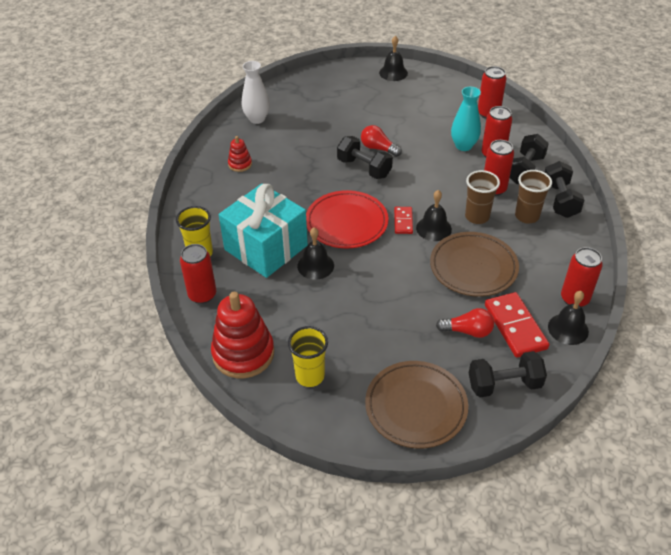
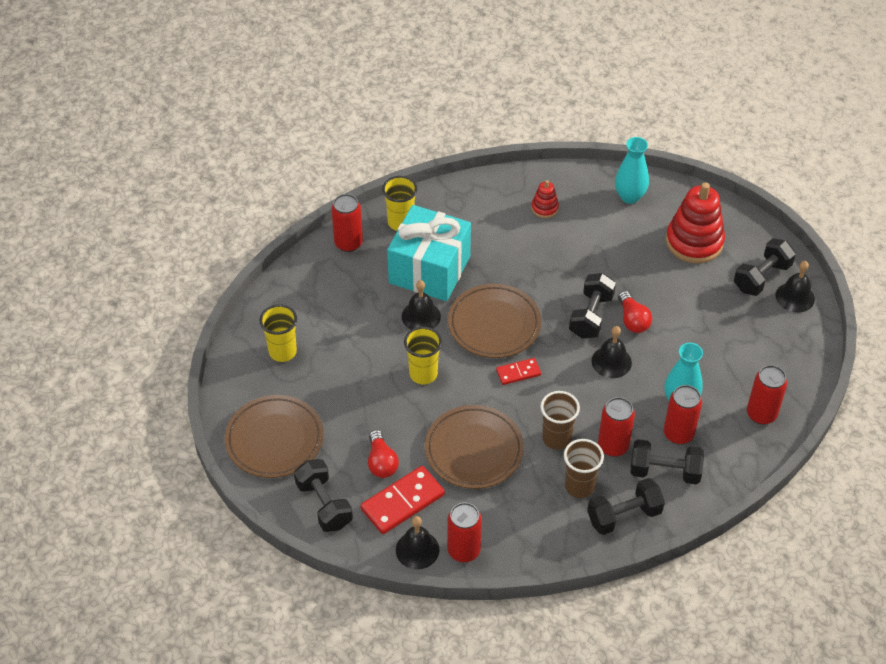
camera: 70 degrees right, 5 degrees up
(243, 353) = (291, 296): red stacking toy -> red stacking toy (694, 242)
(257, 119) = (629, 196): white vase -> turquoise vase
(346, 223) = (494, 324): red plate -> brown plate
(369, 81) = (761, 277): none -> black dumbbell
(378, 148) = (633, 320): red light bulb -> red light bulb turned 150 degrees clockwise
(380, 279) = (423, 374): none -> yellow cup
(433, 228) = (519, 402): black bell -> black bell (611, 362)

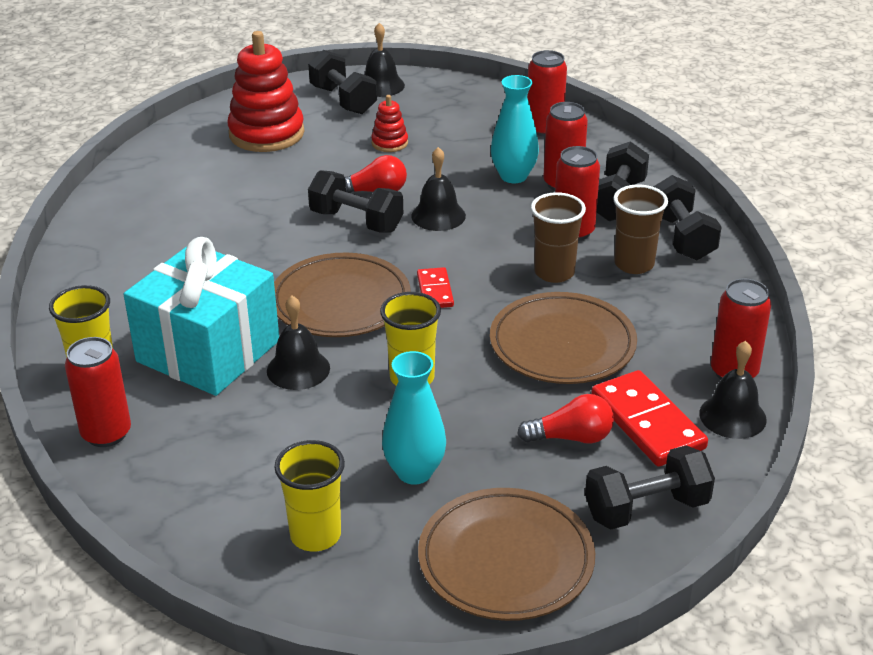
camera: 80 degrees left, 15 degrees down
(544, 208) = (144, 234): red stacking toy -> red stacking toy (389, 143)
(629, 196) = (164, 167): turquoise vase -> turquoise vase (414, 472)

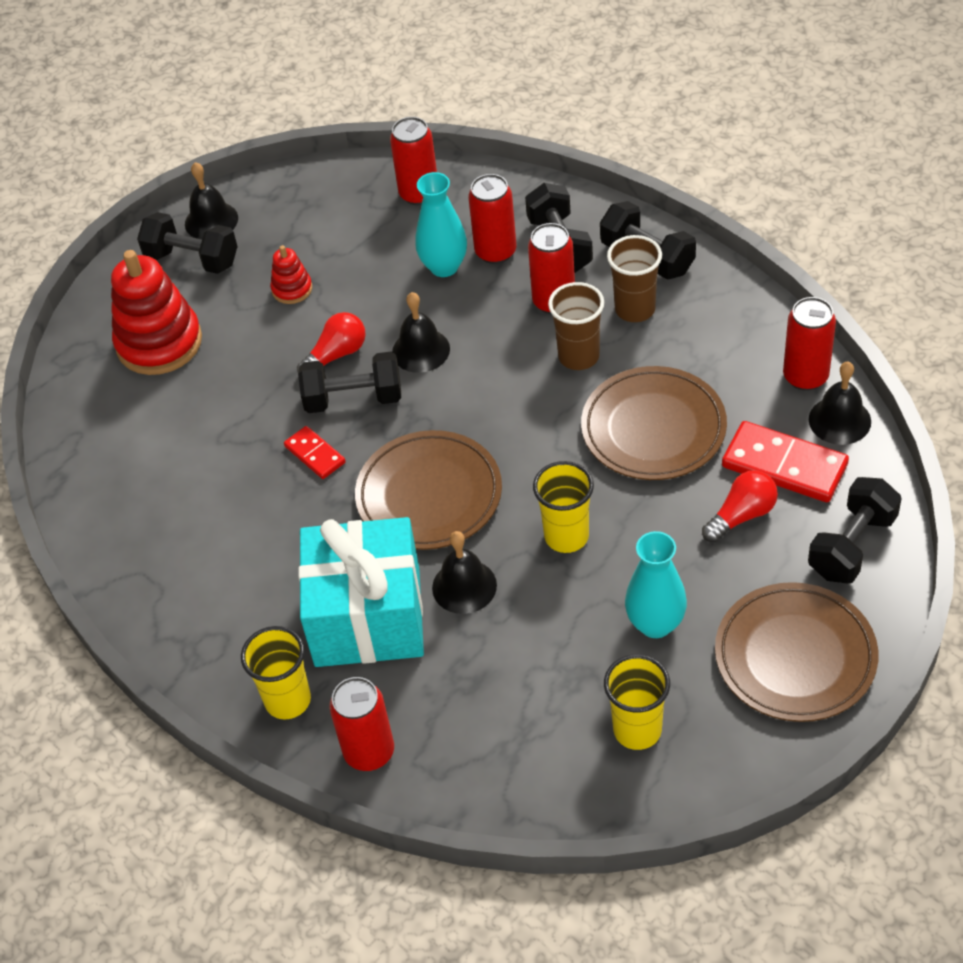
camera: 30 degrees left, 15 degrees up
(435, 291) = (498, 435): red domino -> red domino (315, 454)

